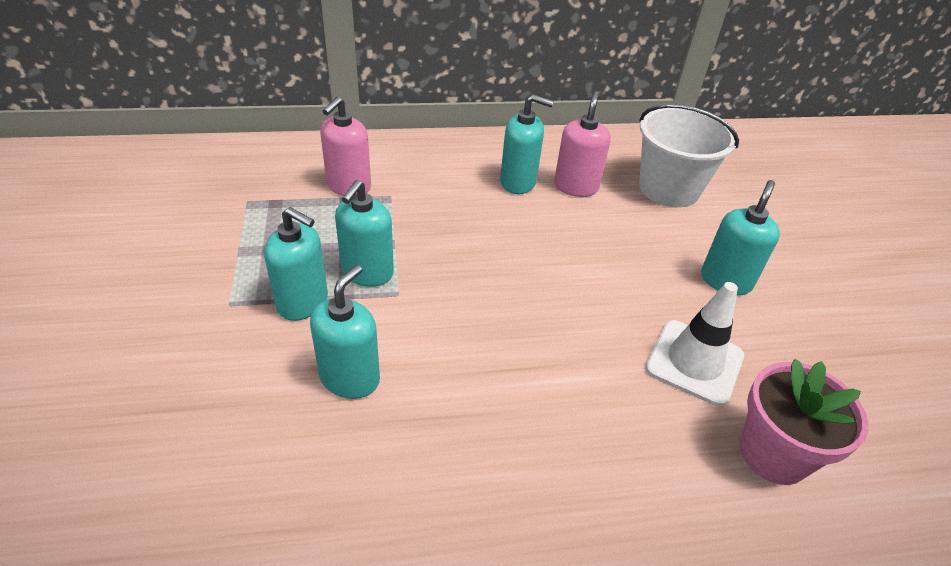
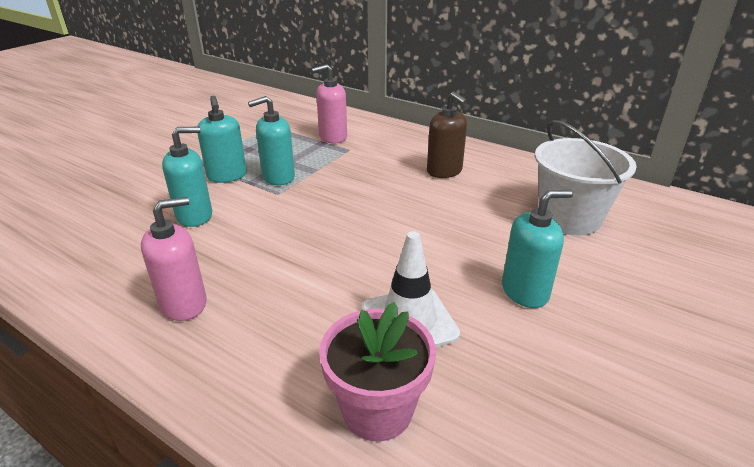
camera: 45 degrees right, 10 degrees down
(518, 182) = (444, 171): turquoise soap dispenser -> brown soap dispenser
(576, 186) = (486, 188): pink soap dispenser -> pink soap dispenser (184, 304)

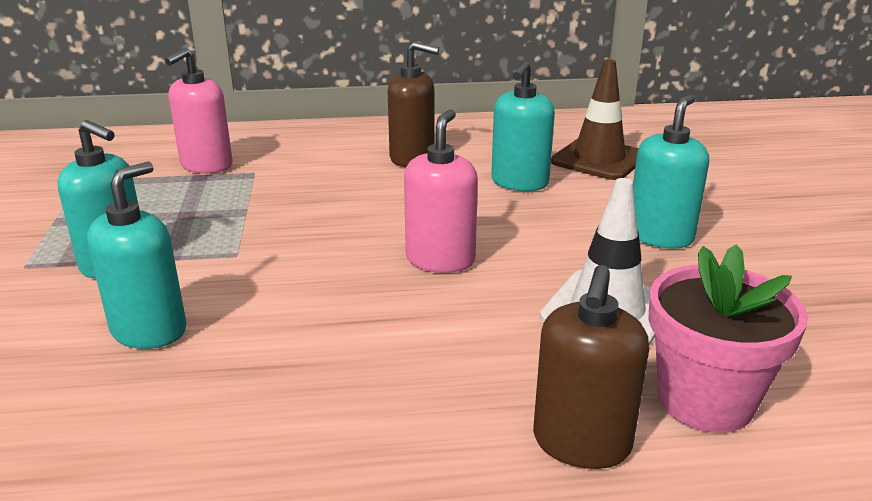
camera: 40 degrees left, 5 degrees down
(184, 304) = (323, 433): pink soap dispenser -> pink soap dispenser (440, 259)
(275, 386) = (581, 443): none -> brown soap dispenser
(278, 177) = (204, 236): turquoise soap dispenser -> turquoise soap dispenser (519, 182)
(569, 218) = (598, 159): white bucket -> brown traffic cone

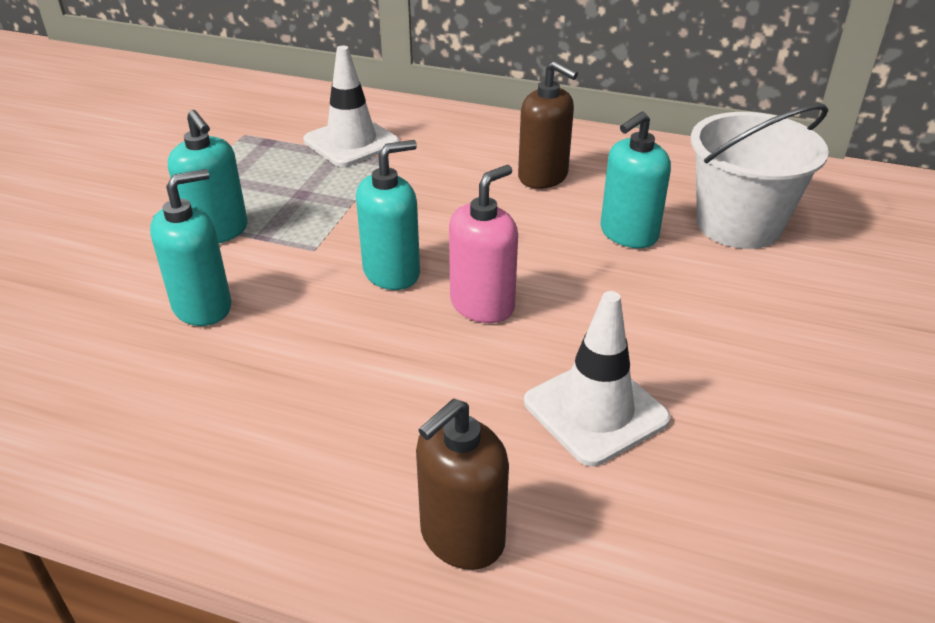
camera: 25 degrees right, 10 degrees up
(206, 165) = (351, 142): pink soap dispenser -> white traffic cone
(598, 159) = (738, 224): brown traffic cone -> white bucket
(660, 236) = (724, 340): turquoise soap dispenser -> turquoise soap dispenser (392, 272)
(705, 400) = (610, 538): pink flower pot -> none

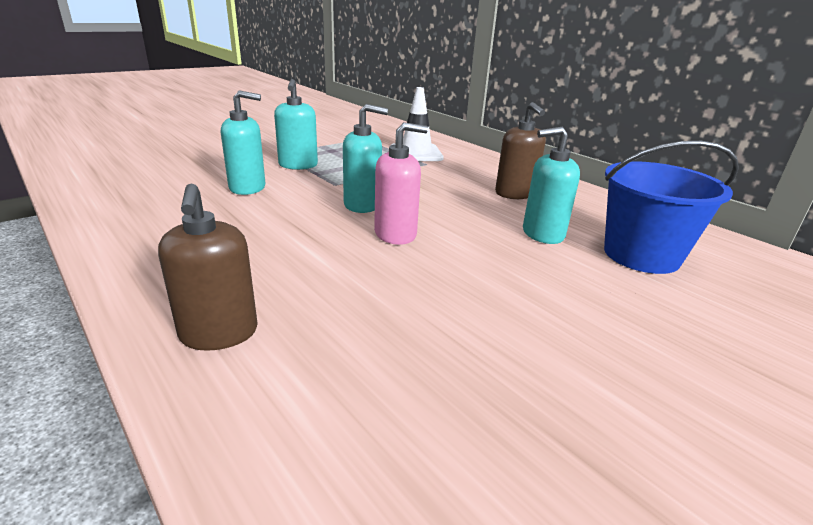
camera: 30 degrees right, 10 degrees down
(461, 537) = (219, 333): brown soap dispenser -> brown soap dispenser turned 90 degrees counterclockwise
(595, 411) = (398, 309): white traffic cone -> none
(738, 224) = (641, 255): white bucket -> blue bucket

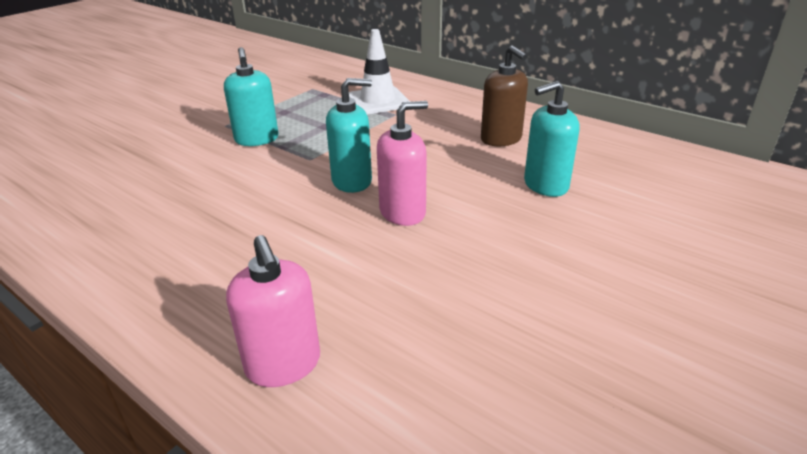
camera: 10 degrees left, 5 degrees up
(219, 333) = (283, 365): brown soap dispenser -> pink soap dispenser
(248, 188) = (216, 180): turquoise soap dispenser -> none
(641, 255) = (643, 193): blue bucket -> none

